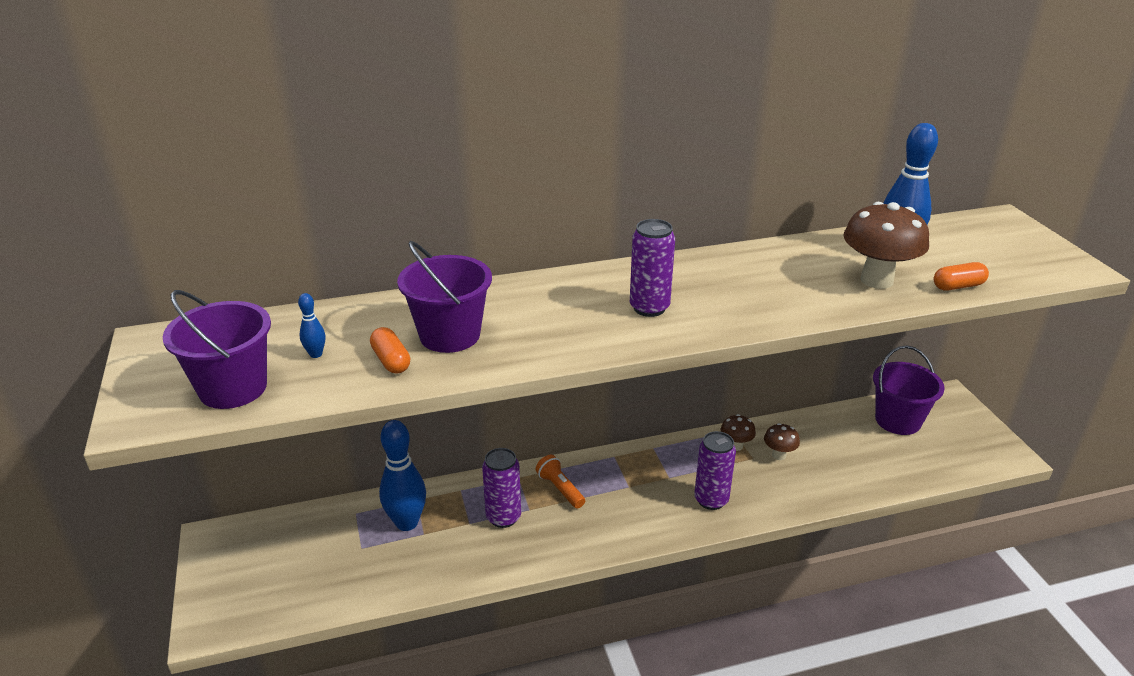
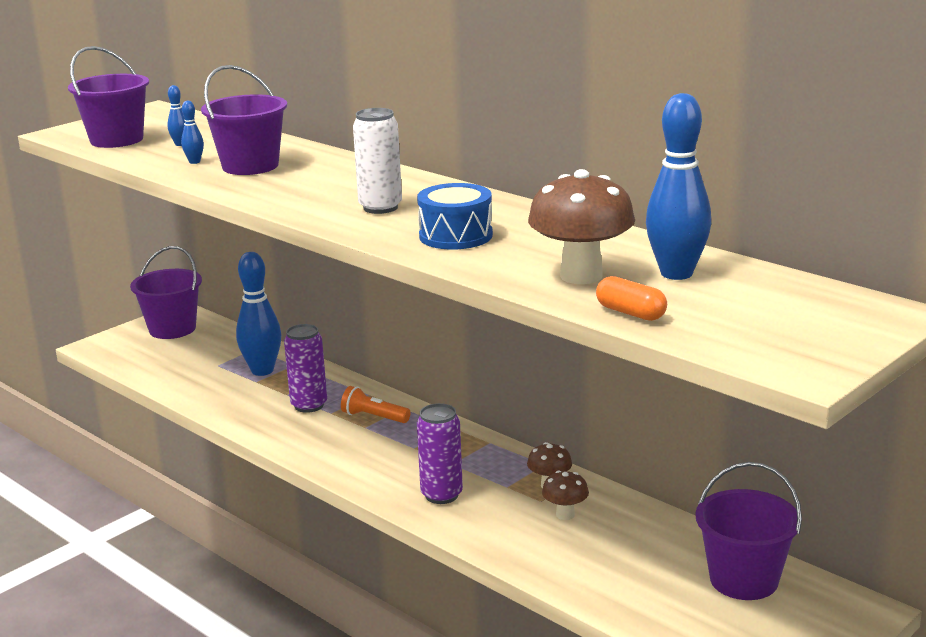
camera: 60 degrees right, 10 degrees down
(241, 554) = (172, 329): none -> purple bucket
(391, 361) = (194, 162): orange capsule -> blue bowling pin
(560, 489) = (373, 417): orange flashlight -> orange flashlight turned 90 degrees counterclockwise
(649, 308) = (380, 207): purple can -> white can
(751, 298) = (455, 236): none -> blue drum

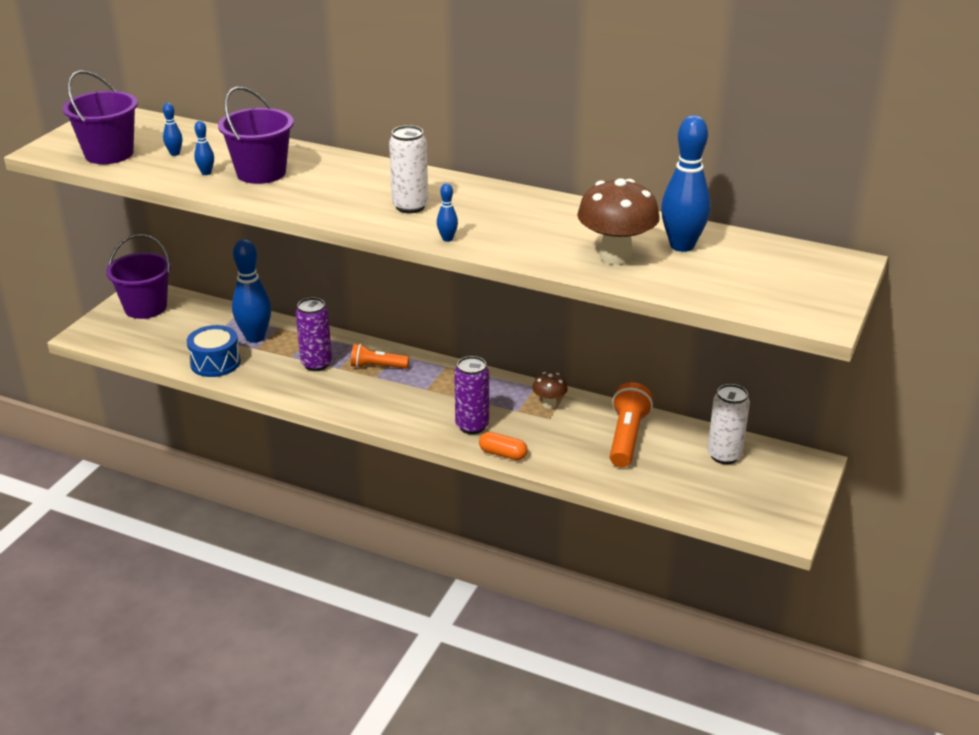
camera: 20 degrees left, 10 degrees up
(394, 240) = (447, 239): none -> blue bowling pin
(455, 236) = (493, 229): blue drum -> blue drum (215, 363)
(565, 515) = (574, 426): brown mushroom -> none
(625, 537) = (626, 437): none -> orange flashlight
(630, 313) = (674, 286): orange capsule -> orange capsule (503, 454)
(744, 580) = (724, 455): purple bucket -> white can

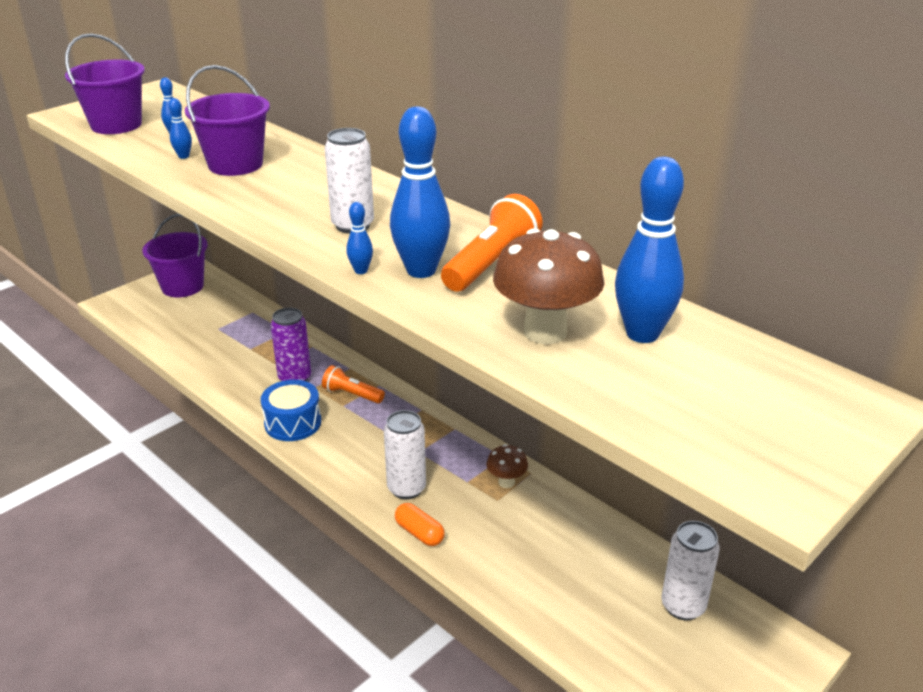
camera: 20 degrees right, 0 degrees up
(215, 363) = (203, 355): blue drum -> blue drum (293, 423)
(255, 337) = (257, 337): blue bowling pin -> blue bowling pin (421, 270)
(472, 426) = (406, 488): purple can -> white can
(626, 437) = (573, 548): orange flashlight -> orange flashlight (491, 263)

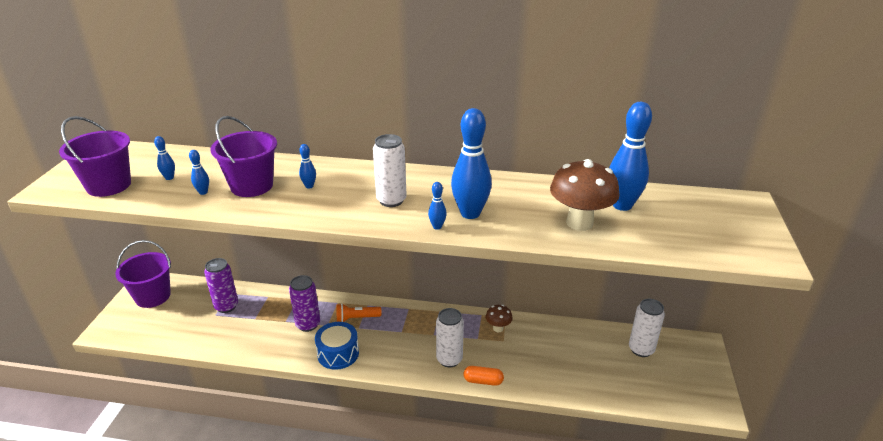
camera: 35 degrees left, 0 degrees up
(237, 324) = (226, 306): none -> purple can
(290, 182) = (309, 186): none -> blue bowling pin
(491, 263) = (500, 195): orange flashlight -> none

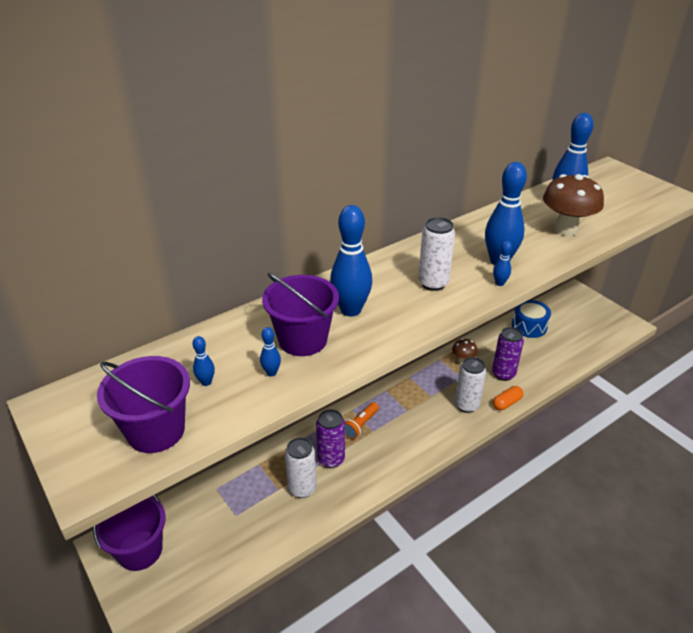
camera: 45 degrees left, 5 degrees up
(226, 306) = (234, 500): purple can -> purple can (503, 374)
(309, 186) = (351, 310): blue bowling pin -> blue bowling pin, size x2.25
(338, 353) = (389, 462): blue drum -> blue drum (529, 326)
(641, 349) = (554, 316): white can -> white can (302, 488)

